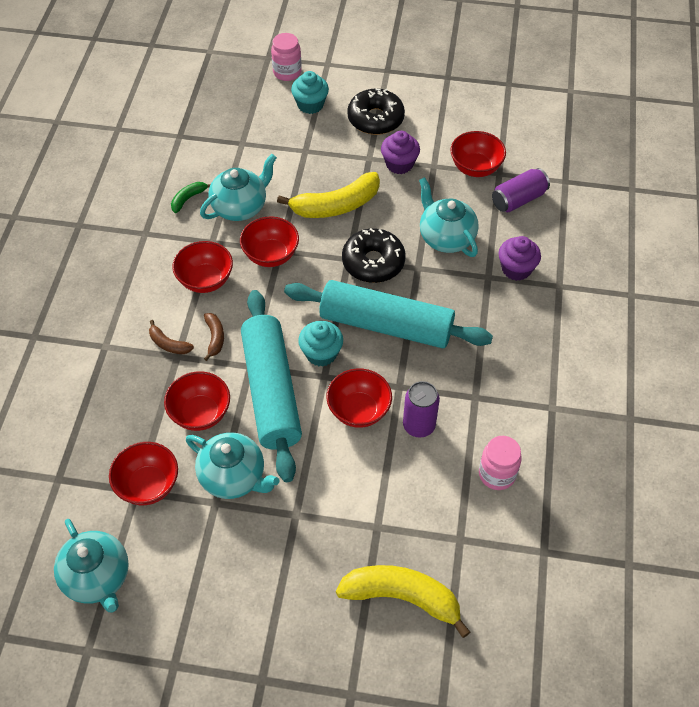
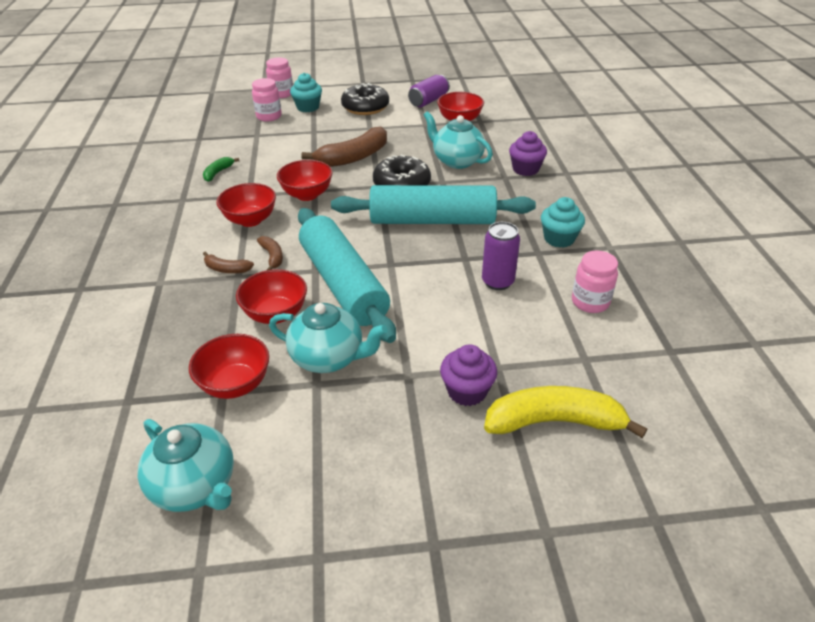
camera: 15 degrees left, 15 degrees down
(240, 207) = (268, 170): turquoise teapot -> none
(263, 112) = (269, 116): none -> pink jar
(321, 353) = (381, 249): turquoise cupcake -> turquoise cupcake (559, 238)
(336, 206) = (353, 157): yellow banana -> brown banana
(359, 410) = (435, 282): red bowl -> none
(399, 164) = (396, 127): purple cupcake -> purple cupcake (467, 391)
(518, 199) = (503, 132): purple can -> purple can (428, 101)

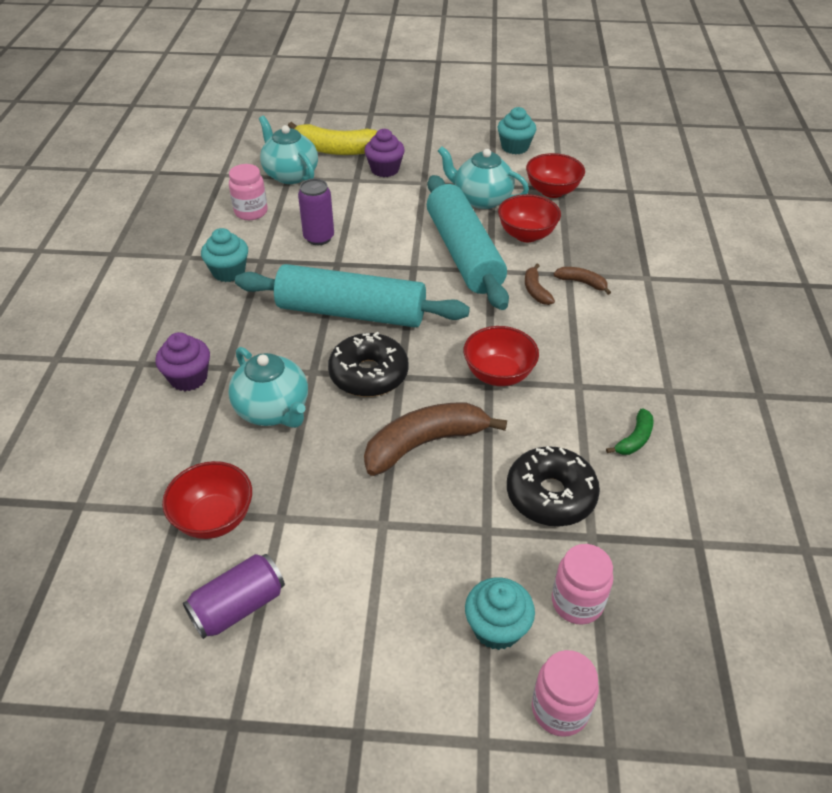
camera: 170 degrees left, 5 degrees up
(196, 486) = (566, 147): turquoise teapot -> turquoise teapot (290, 174)
(250, 220) = (568, 342): red bowl -> none
(281, 472) = (515, 147): none -> turquoise cupcake
(365, 107) = (376, 604): black donut -> black donut (550, 495)

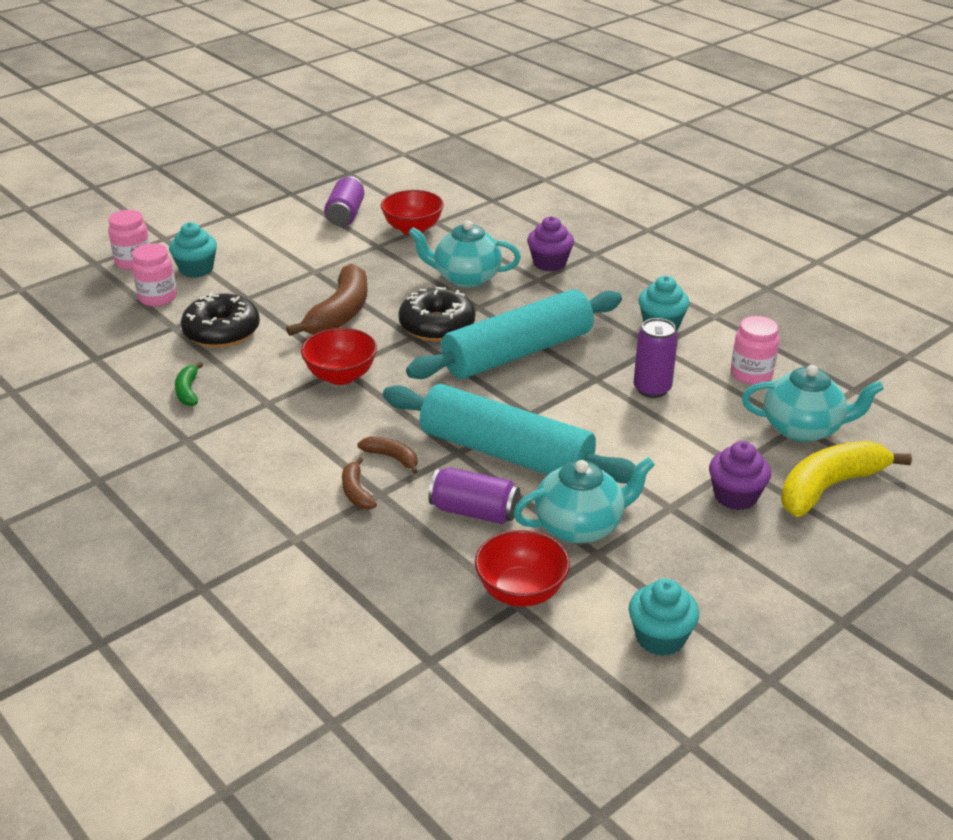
camera: 135 degrees right, 10 degrees down
(526, 235) = (474, 512): red bowl -> purple can
(582, 283) = (356, 492): brown banana -> brown banana turned 90 degrees clockwise

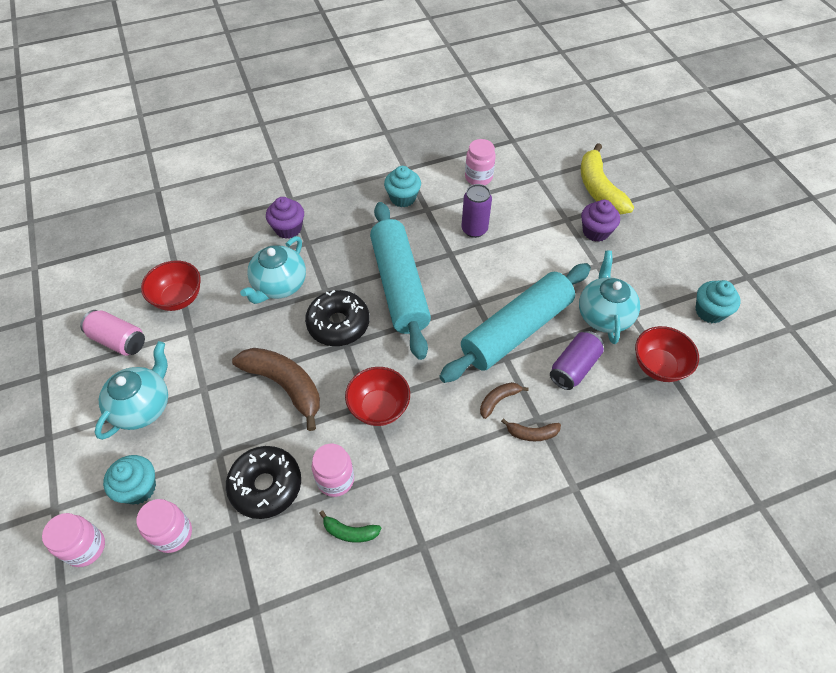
camera: 70 degrees left, 20 degrees up
(243, 369) = (335, 479): none -> pink jar
(345, 215) = (118, 340): purple can -> pink can
(803, 429) = (542, 177): turquoise teapot -> turquoise teapot (143, 406)

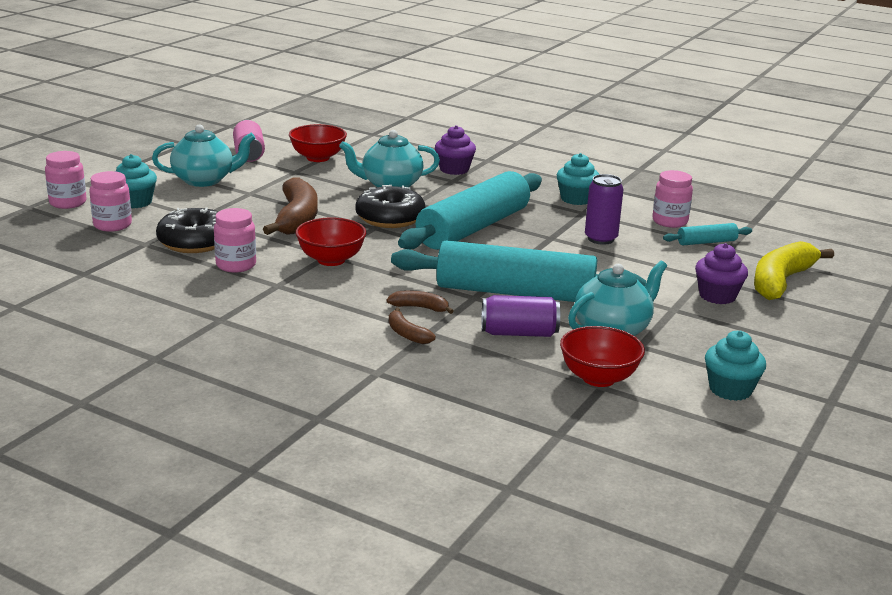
camera: 50 degrees right, 30 degrees down
(350, 532) = (195, 286): green banana -> none
(521, 182) = (706, 242): none -> turquoise rolling pin

